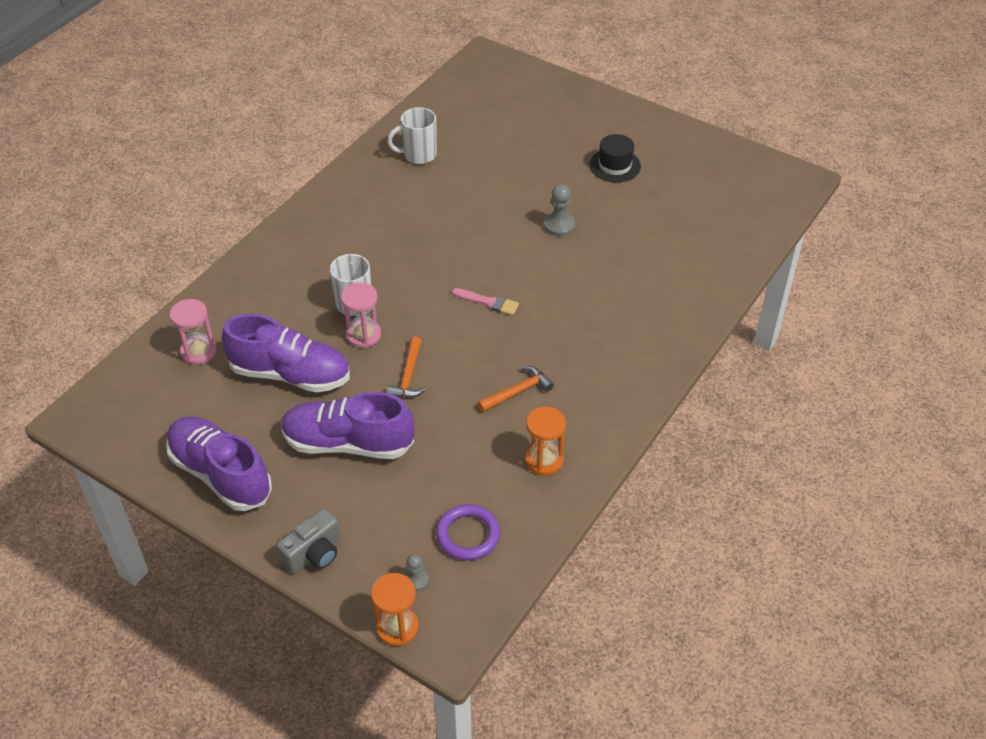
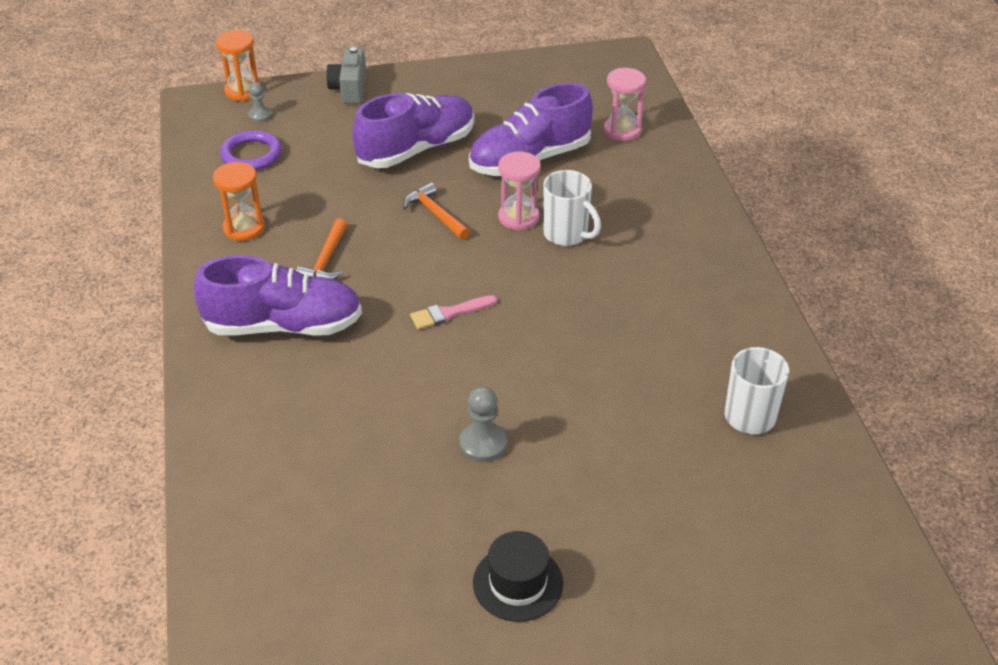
camera: 135 degrees right, 5 degrees down
(221, 474) = (477, 86): purple shoe -> purple shoe (284, 326)

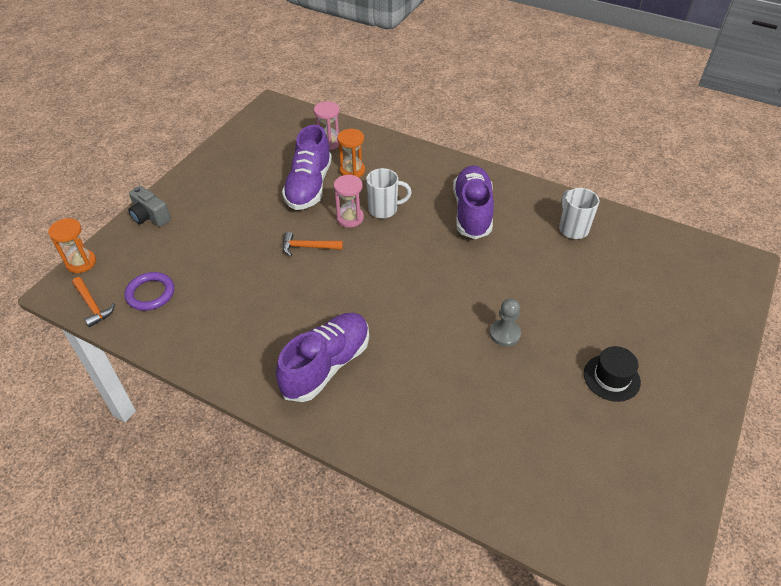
camera: 50 degrees left, 5 degrees up
(244, 228) = (216, 336): orange hourglass -> orange hourglass (352, 171)
(260, 115) = (117, 268): grey pawn -> none
(326, 260) = (291, 314): orange hammer -> orange hammer (92, 305)
(416, 149) = (243, 222): purple shoe -> purple shoe (472, 212)
(449, 313) = (394, 289): pink brush -> none

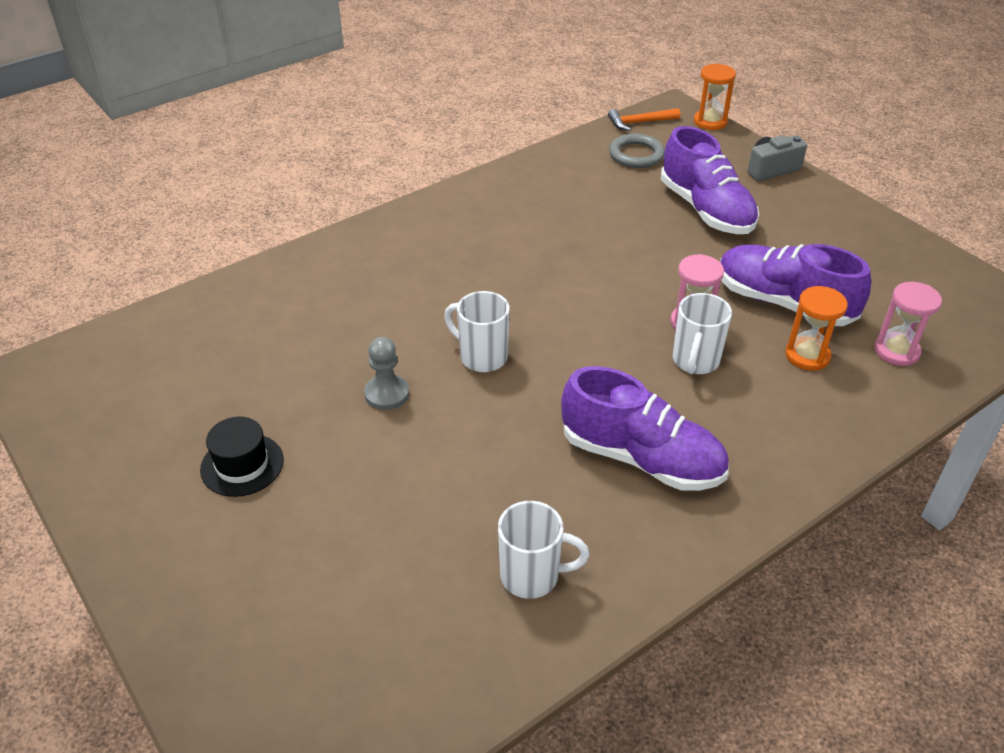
camera: 115 degrees right, 5 degrees down
(150, 293) = (636, 155): purple ring -> grey ring
(308, 247) = (651, 272): orange hammer -> none
(326, 365) = (453, 242): purple shoe -> purple shoe (706, 210)
(441, 301) = (482, 357): none -> white mug

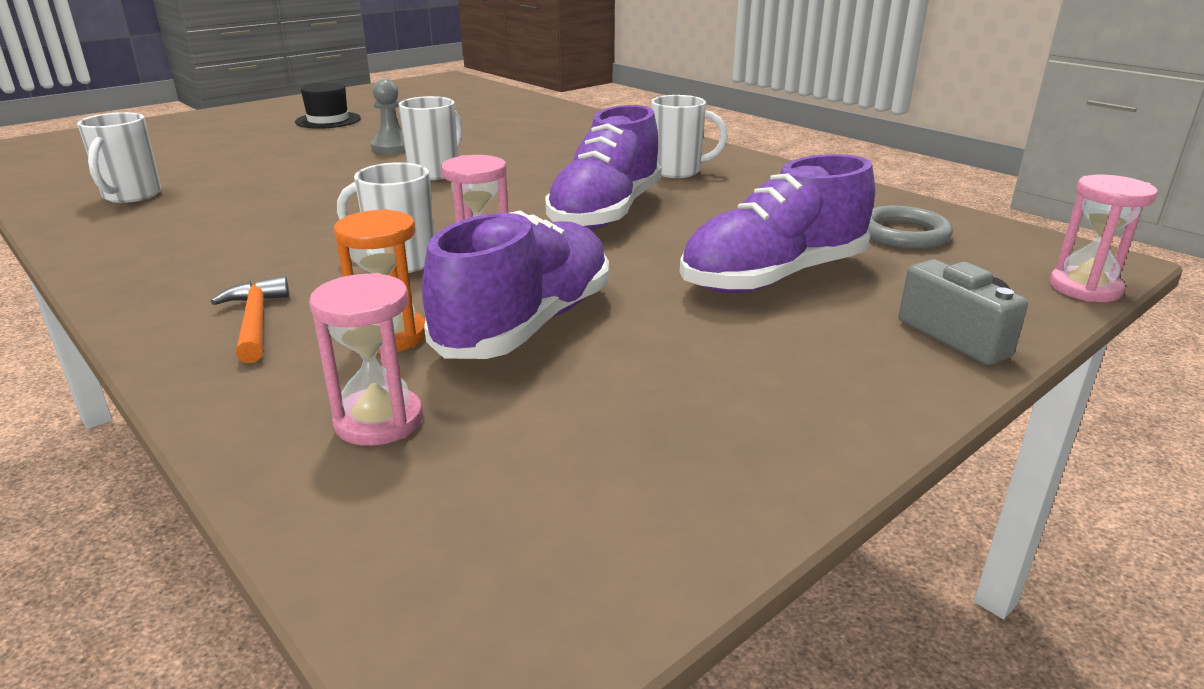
camera: 85 degrees right, 15 degrees down
(498, 222) = (678, 171): none -> white mug
(640, 122) = (1009, 236): orange hammer -> orange hammer (255, 322)
(641, 458) = (245, 234): purple shoe -> purple shoe (605, 213)
(710, 122) = (1085, 288): orange hourglass -> pink hourglass

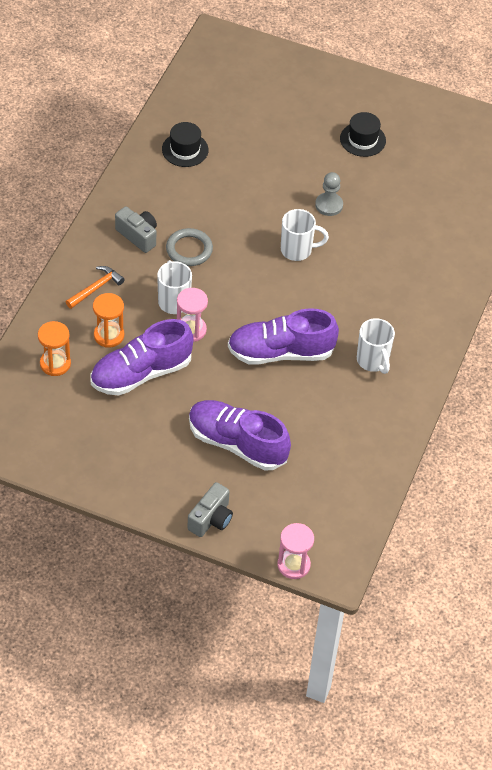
camera: 60 degrees right, 25 degrees up
(131, 196) = (185, 149): white mug -> black hat
(214, 259) = (138, 236): none -> grey camera
(379, 421) = (55, 364): pink hourglass -> orange hourglass
(526, 325) = (141, 373): purple shoe -> purple shoe turned 150 degrees clockwise
(902, 234) = (327, 486): grey ring -> grey ring (189, 249)

